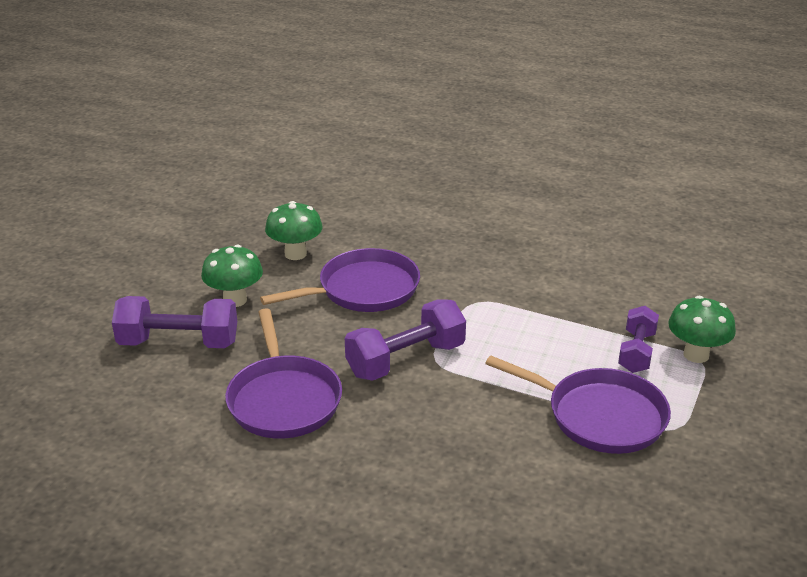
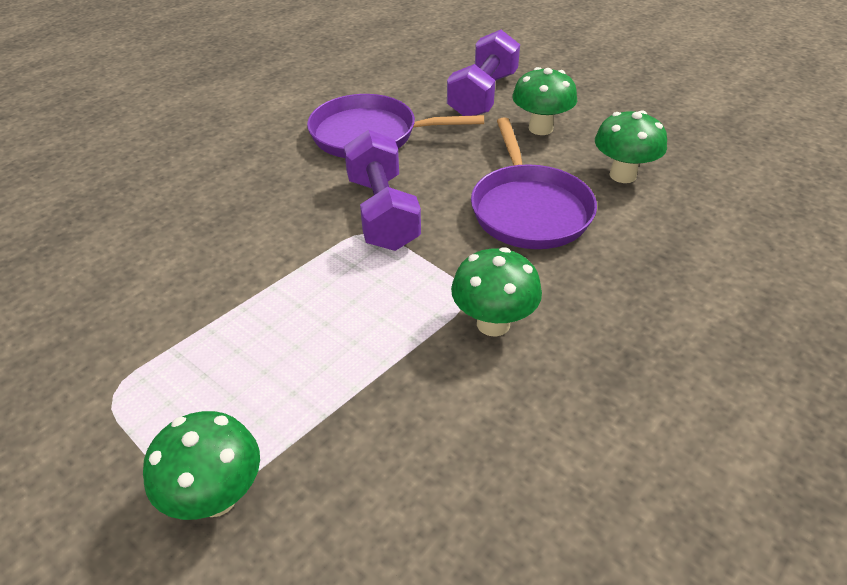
camera: 110 degrees right, 10 degrees up
(495, 286) = (493, 323): none -> green mushroom
(600, 416) = (188, 333): purple pan -> none
(636, 352) = (269, 422): purple dumbbell -> none

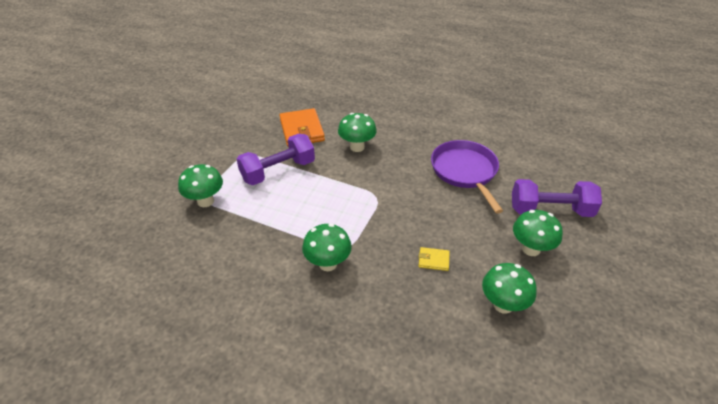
camera: 70 degrees right, 0 degrees up
(109, 286) = (302, 130): none -> orange wallet
(226, 224) = (357, 147): none -> green mushroom
(382, 212) = (395, 197): purple dumbbell -> purple dumbbell (278, 171)
(529, 210) = (433, 260): purple pan -> yellow wallet

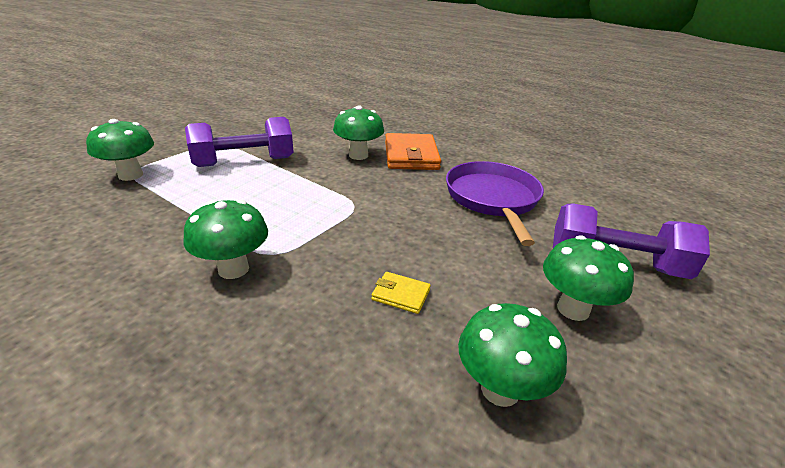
camera: 10 degrees right, 10 degrees down
(302, 130) = (301, 133): orange wallet -> orange wallet (411, 156)

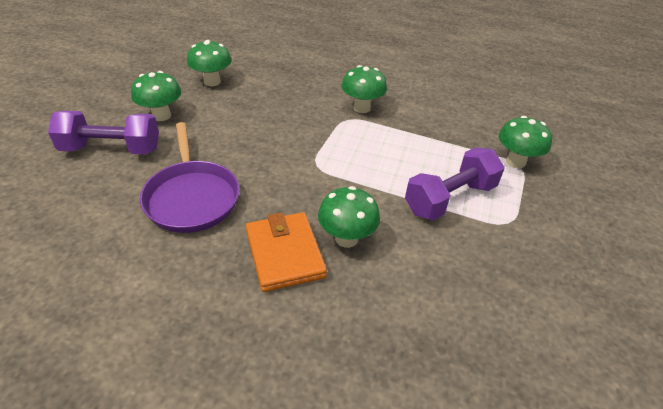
camera: 165 degrees right, 10 degrees up
(401, 295) = (262, 109): yellow wallet -> none

